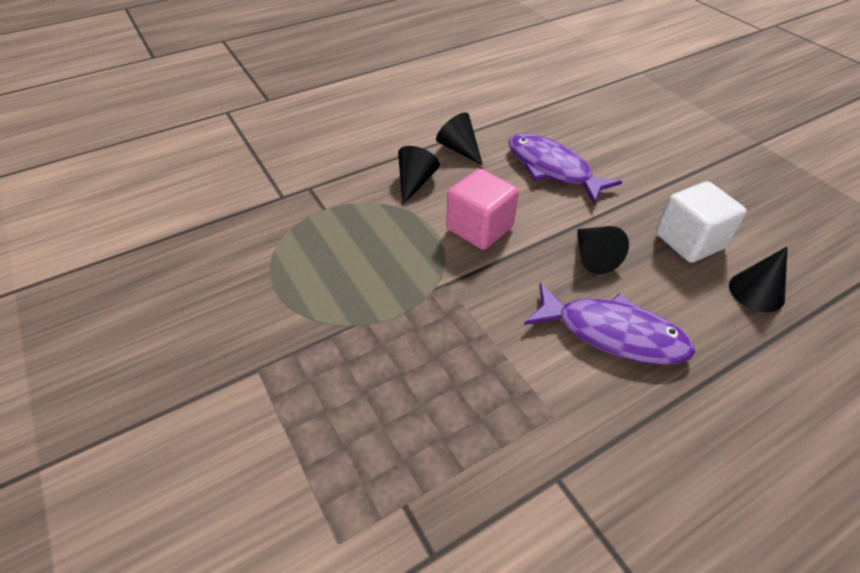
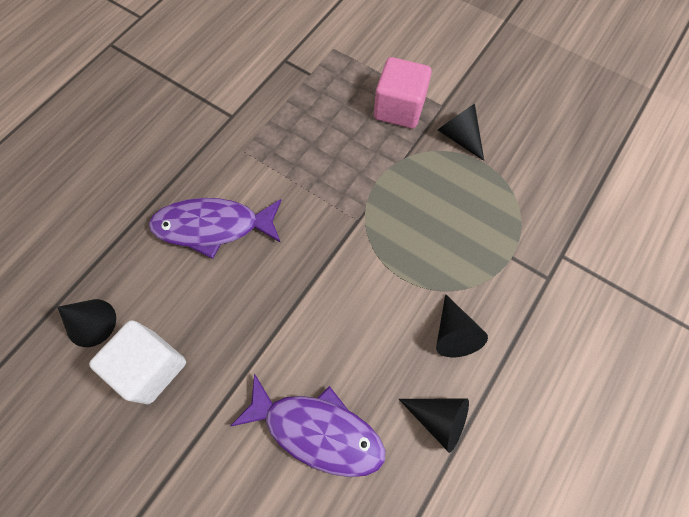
camera: 155 degrees right, 20 degrees up
(479, 228) = (358, 295): pink cube -> pink cube (399, 108)
(593, 256) = (242, 304): black cone -> black cone (459, 137)

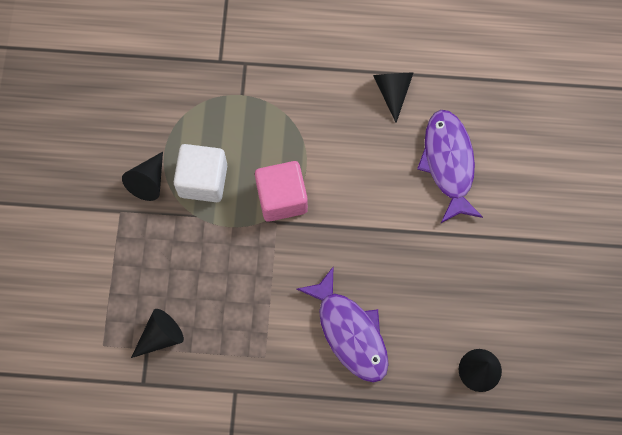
camera: 120 degrees left, 5 degrees up
(151, 367) = (481, 301): white cube -> white cube (203, 180)
(399, 108) = (144, 246): pink cube -> pink cube (282, 198)
(453, 333) = (327, 109): black cone -> black cone (160, 336)

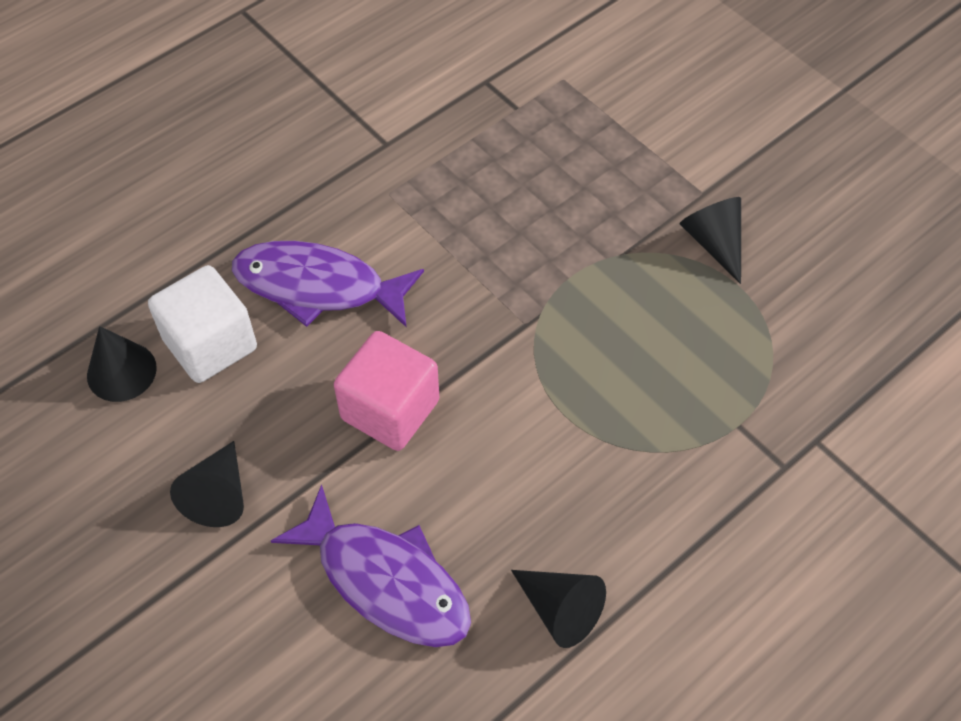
camera: 135 degrees right, 15 degrees down
(160, 336) = (517, 127): black cone -> black cone (218, 494)
(203, 180) = (659, 294): white cube -> white cube (210, 344)
(282, 198) = (549, 353): pink cube -> pink cube (390, 410)

